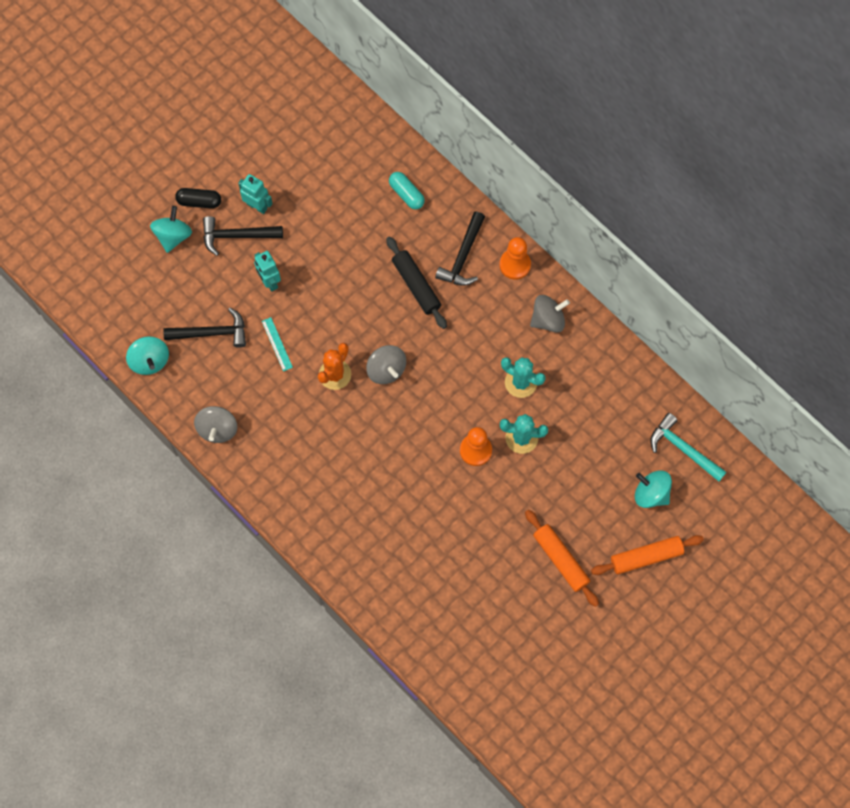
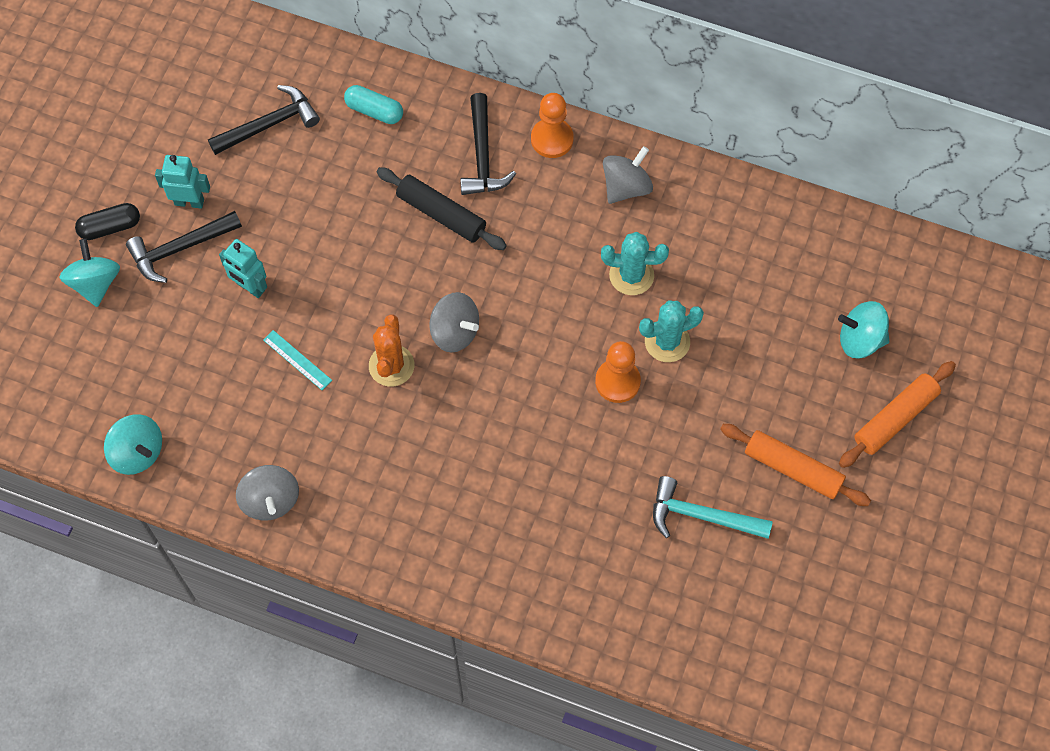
camera: 25 degrees left, 5 degrees down
(211, 333) = (204, 382): black hammer -> black hammer (269, 124)
(683, 449) = (870, 269): turquoise hammer -> turquoise hammer (702, 516)

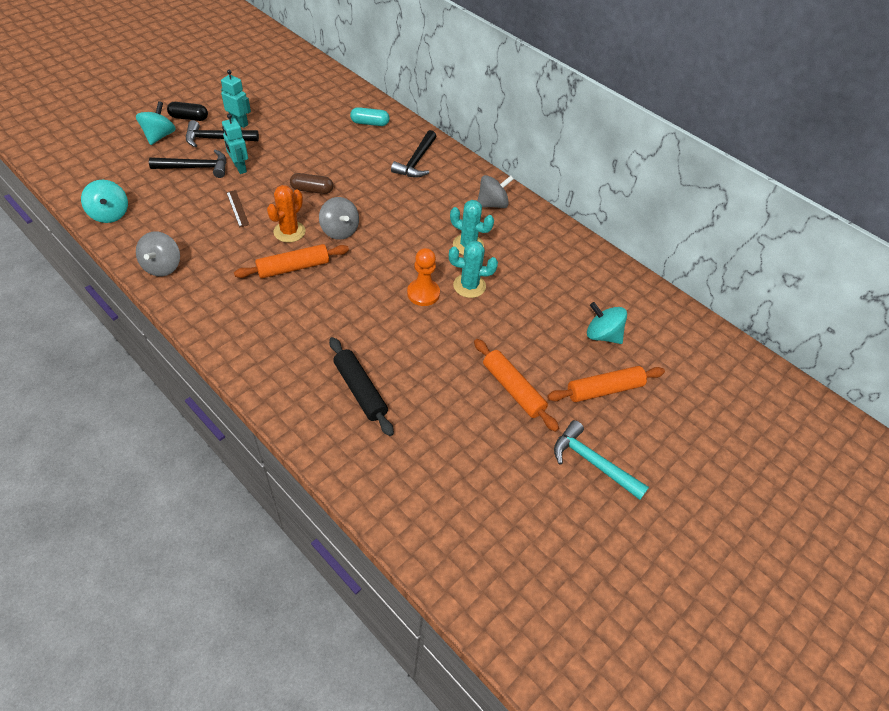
camera: 20 degrees right, 15 degrees down
(269, 124) = (309, 109): black hammer -> black hammer (196, 168)
(297, 360) = (237, 208): turquoise ruler -> brown ruler
(374, 111) = (370, 123): turquoise capsule -> turquoise capsule turned 45 degrees counterclockwise
(374, 279) = (312, 190): none -> brown capsule
(434, 420) = (293, 267): none -> orange rolling pin
(441, 214) = (373, 177): black rolling pin -> black rolling pin (360, 390)
(552, 139) = (462, 168): orange pawn -> none
(702, 516) = (431, 390): turquoise hammer -> turquoise hammer (592, 462)

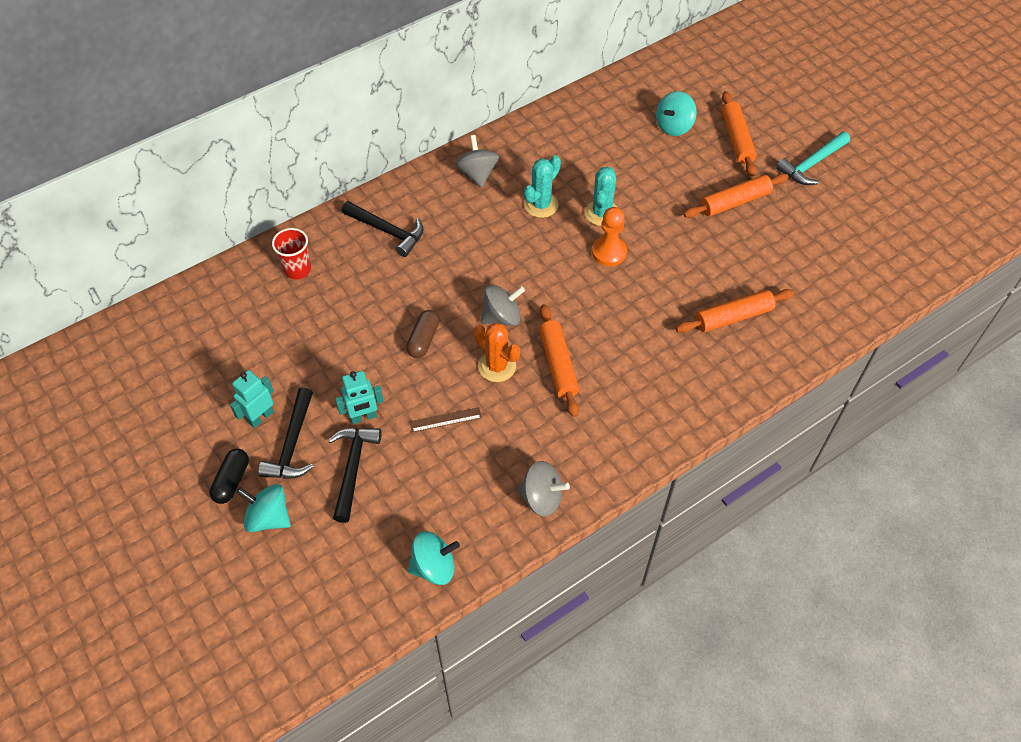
camera: 75 degrees left, 5 degrees up
(360, 390) = (733, 317): black rolling pin -> orange rolling pin
(370, 123) = (297, 269): turquoise capsule -> red cup

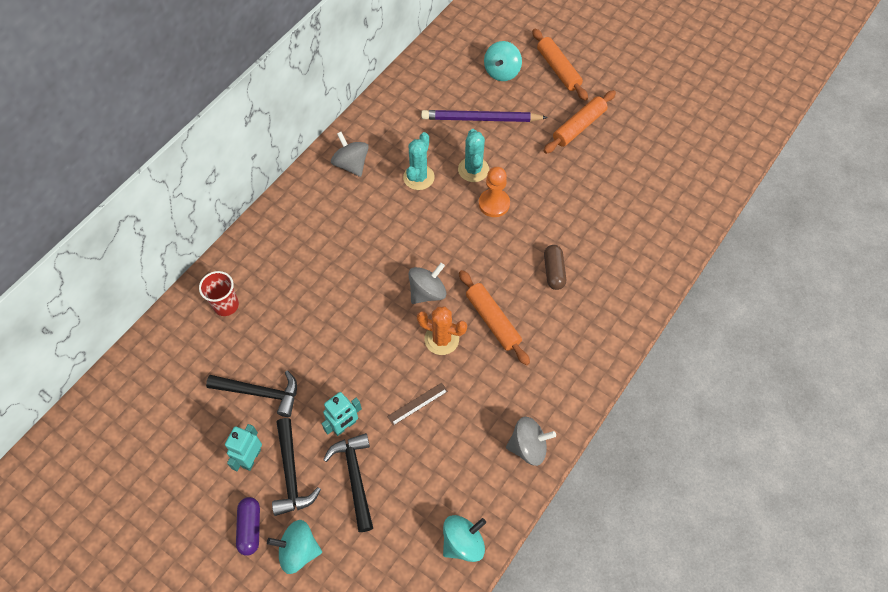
camera: 20 degrees left, 5 degrees up
(232, 481) = (250, 528): black capsule -> purple capsule
(387, 231) = (293, 243): black hammer -> black hammer (260, 393)
(423, 340) = (367, 335): brown capsule -> brown capsule (553, 271)
(631, 166) = (481, 119): none -> purple pencil
(733, 317) = (618, 230): orange rolling pin -> none
(812, 164) = (627, 74): turquoise hammer -> none

